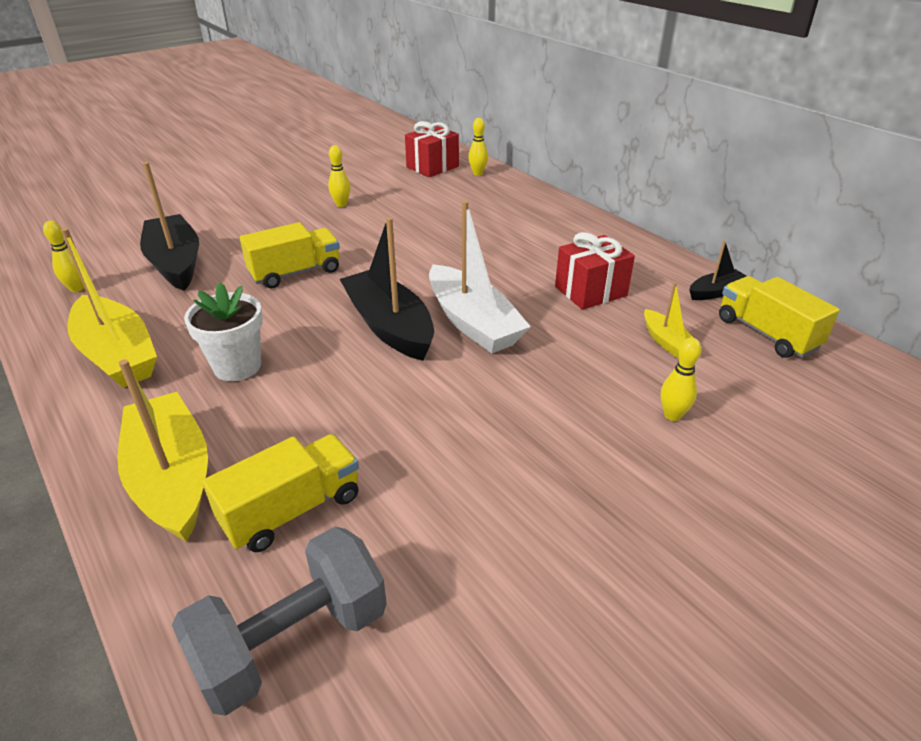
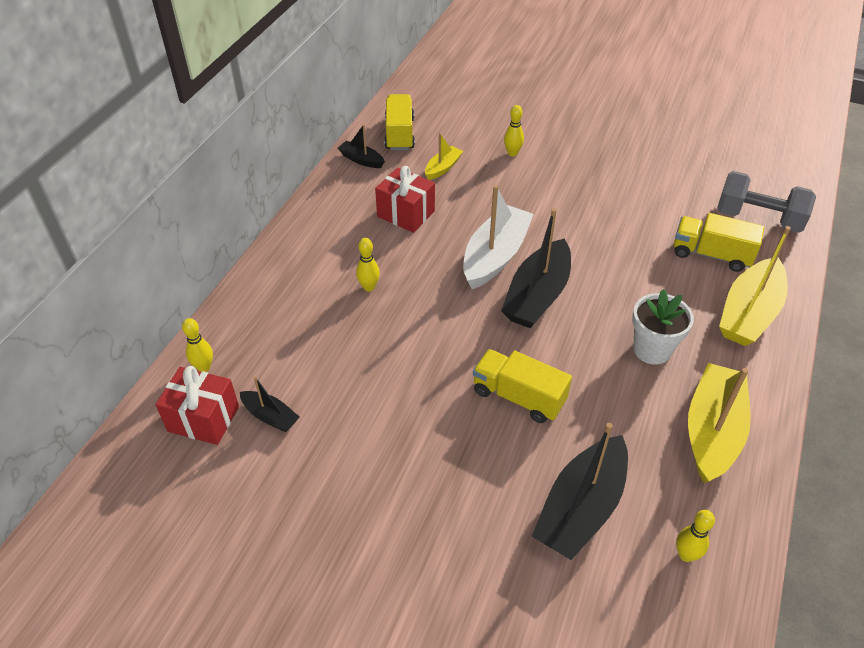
camera: 120 degrees left, 10 degrees up
(341, 204) = (361, 448): yellow bowling pin -> yellow bowling pin (369, 287)
(407, 184) = (270, 416): none -> black boat
(766, 333) = (399, 134): yellow truck -> yellow truck turned 150 degrees clockwise

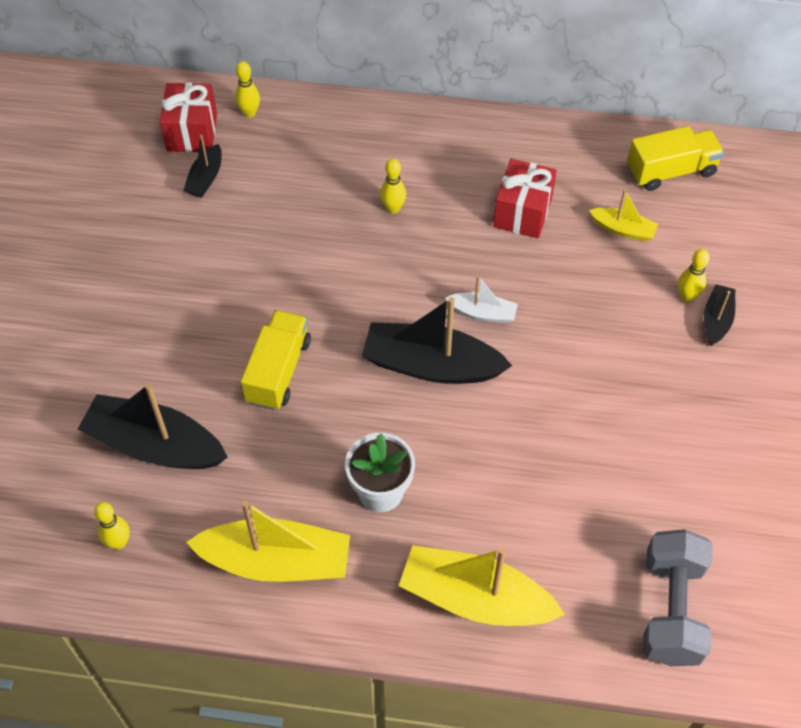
camera: 75 degrees right, 10 degrees up
(361, 160) = (602, 147): black boat -> black boat (716, 320)
(495, 256) = (482, 313): white boat -> white boat, size x0.51
(711, 254) = (572, 550): yellow truck -> none

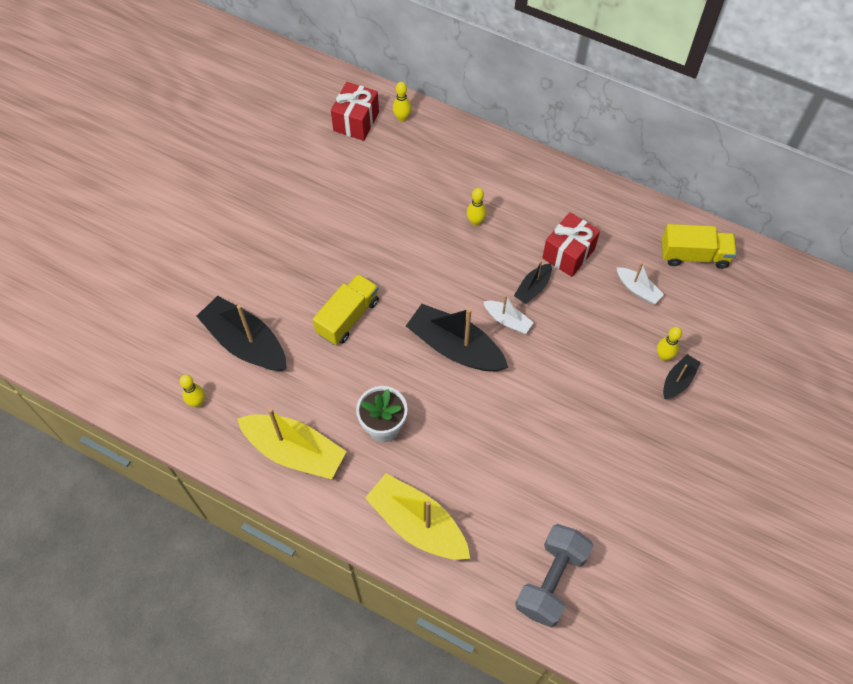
camera: 20 degrees right, 5 degrees up
(205, 178) = (352, 159): black boat -> black boat (533, 288)
(623, 229) = (638, 289): yellow boat -> white boat

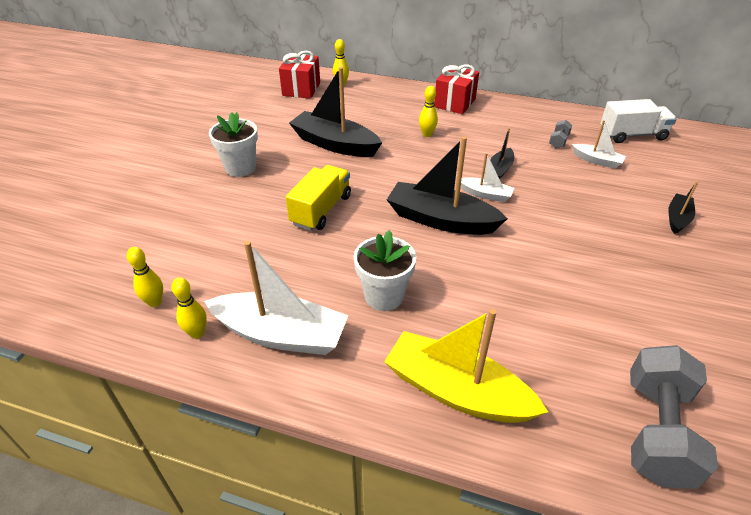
camera: 10 degrees left, 20 degrees down
(245, 343) = (211, 242): black boat -> black boat (335, 144)
(278, 246) = (240, 168): none -> white flower pot
(294, 451) = (281, 334): yellow boat -> white boat
(568, 253) = (521, 145): red gift -> red gift (455, 103)
(610, 253) = (558, 141): none -> grey dumbbell
(663, 356) = (651, 202): yellow bowling pin -> yellow bowling pin (197, 333)
(694, 255) = (632, 135): yellow truck -> white truck

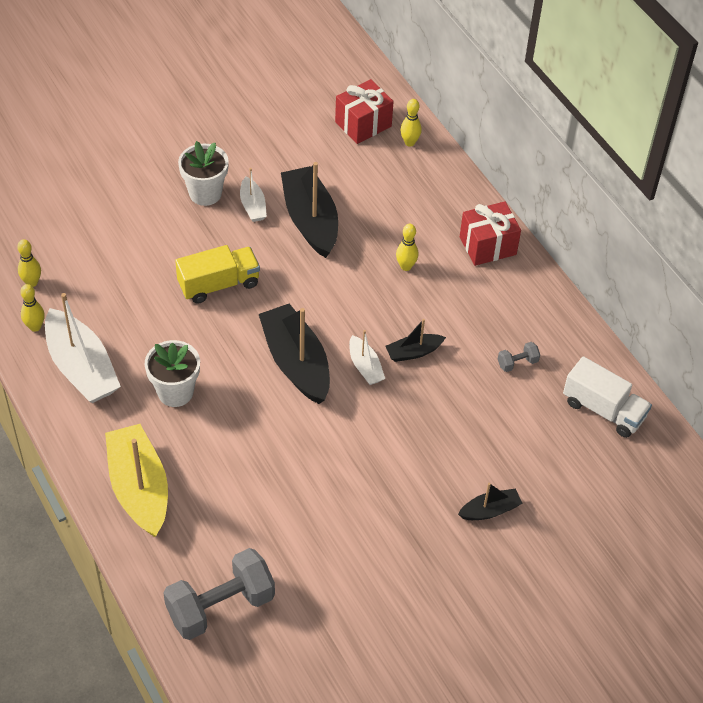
camera: 40 degrees right, 10 degrees up
(597, 161) = (518, 409): white boat -> white boat (253, 206)

